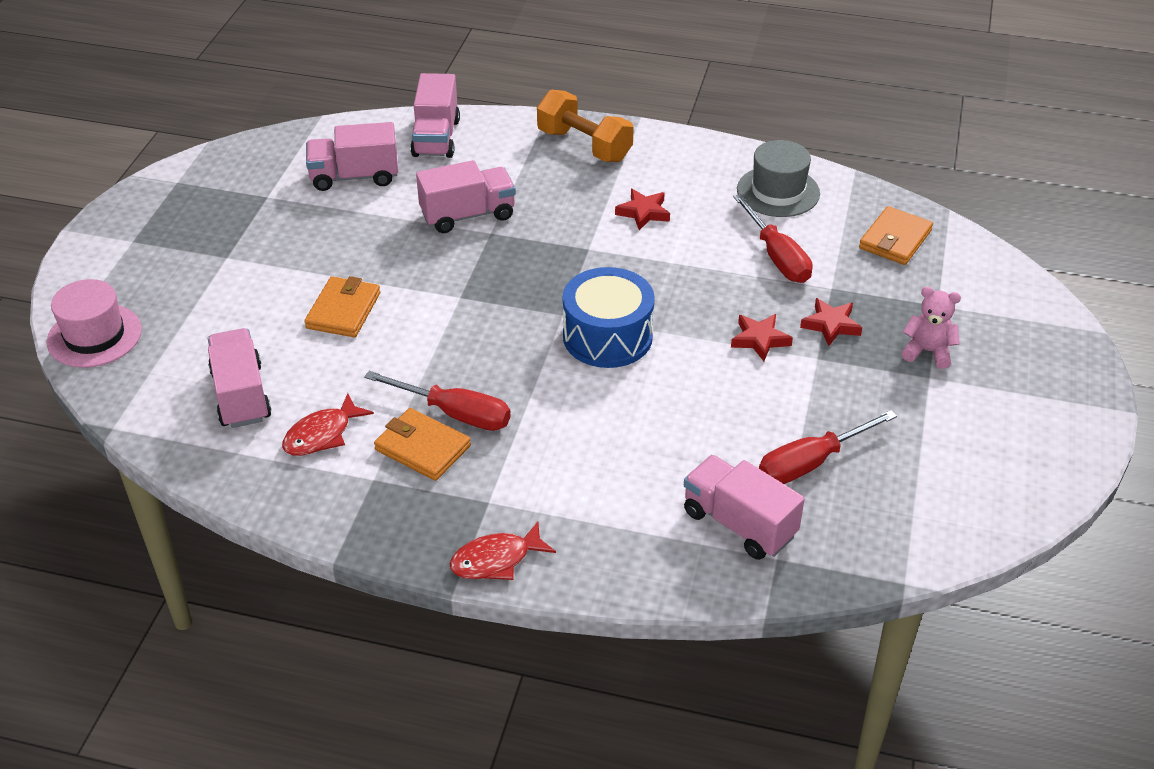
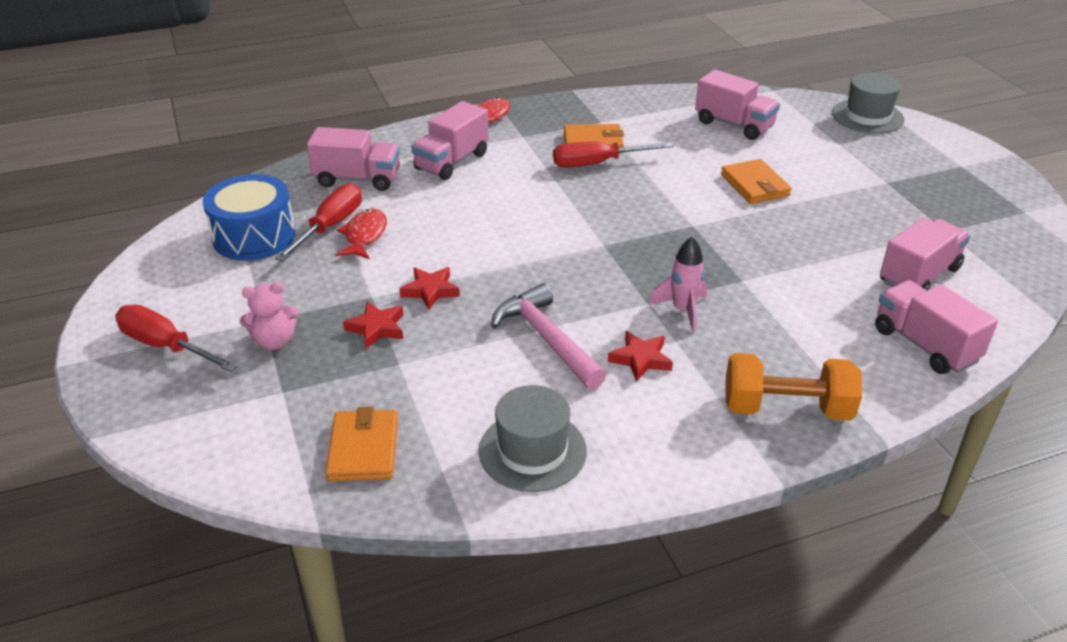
camera: 145 degrees right, 5 degrees down
(94, 336) = (867, 116): pink hat -> grey hat
(322, 434) = (659, 127): red fish -> red fish (364, 236)
(468, 215) = (781, 286): pink truck -> pink truck (452, 161)
(568, 231) = (683, 310): none -> pink rocket
(607, 336) = (552, 244): blue drum -> blue drum (254, 236)
(698, 256) = (546, 339): none -> pink hammer
(777, 257) = (473, 372): red screwdriver -> red screwdriver (166, 346)

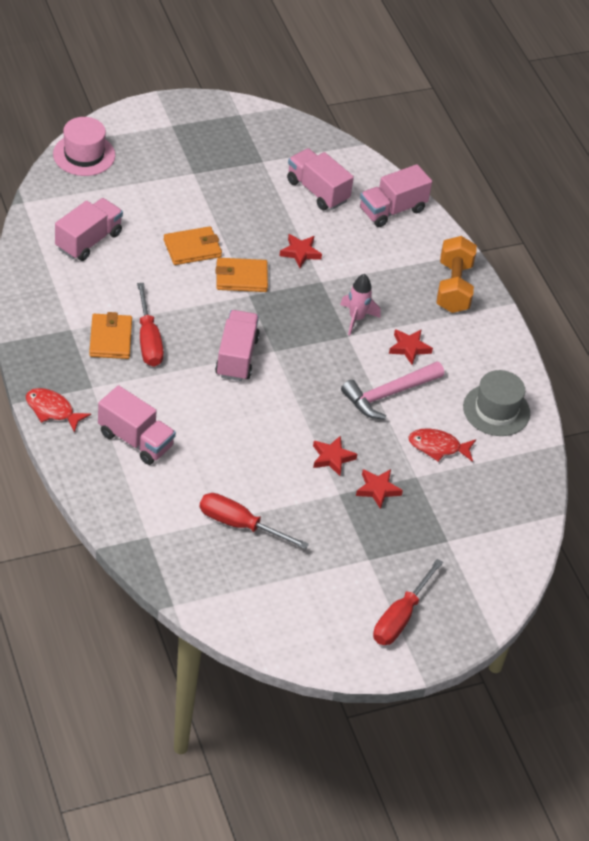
camera: 95 degrees left, 10 degrees up
(254, 236) = (253, 577): blue drum -> none
(274, 341) = (394, 550): pink teddy bear -> none
(358, 179) = (162, 508): pink truck -> pink truck (236, 357)
(363, 449) = (500, 493): orange wallet -> orange wallet (241, 277)
(364, 236) = (255, 500): red fish -> red fish (438, 447)
(788, 262) = (300, 252): none -> red star
(867, 116) = (84, 155): grey hat -> pink hat

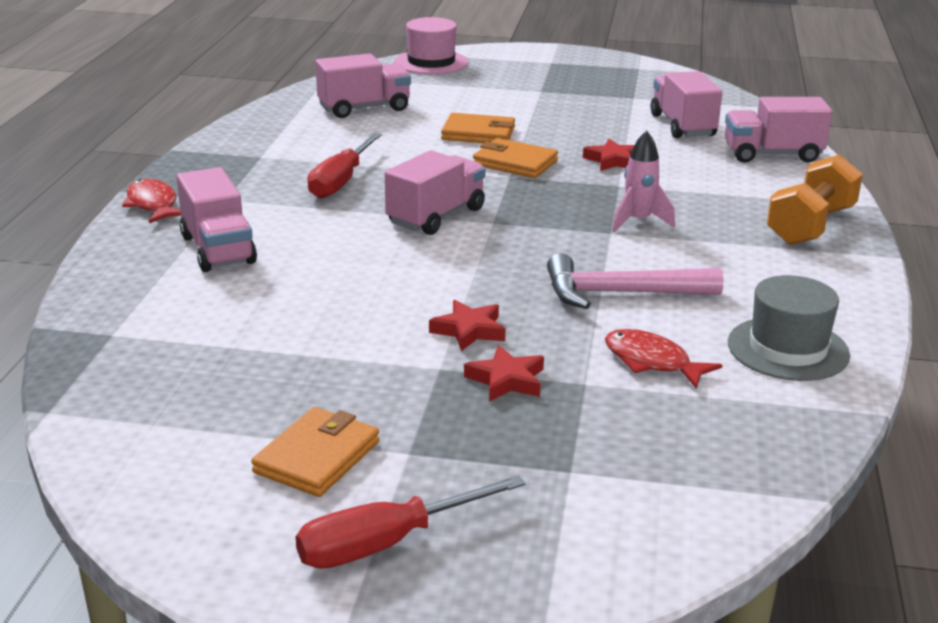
camera: 35 degrees right, 20 degrees down
(110, 339) = (297, 171): orange wallet -> orange wallet (317, 457)
(239, 524) = (253, 358): red screwdriver -> none
(409, 348) = (693, 261): red star -> none

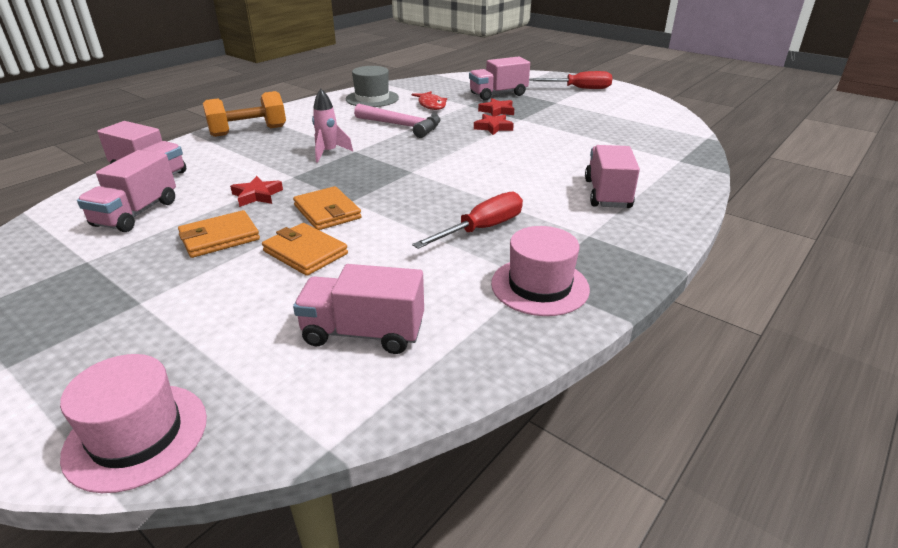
camera: 150 degrees left, 5 degrees up
(153, 205) = (653, 244): red fish -> none
(253, 153) = (539, 286): none -> pink hat
(317, 457) = (591, 107): orange wallet -> orange wallet (220, 237)
(436, 216) = (442, 183): pink truck -> pink truck (498, 94)

